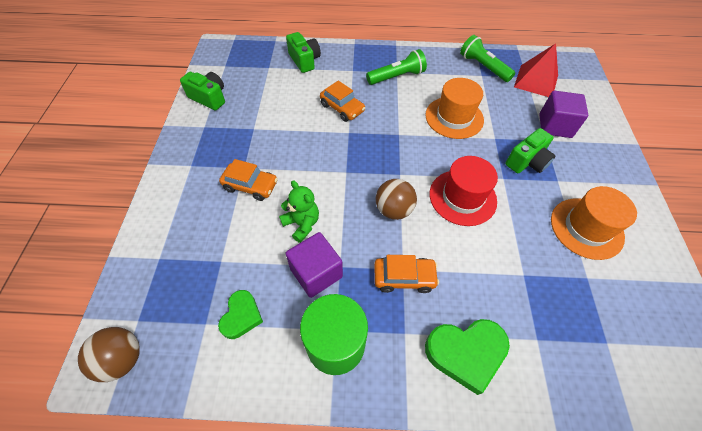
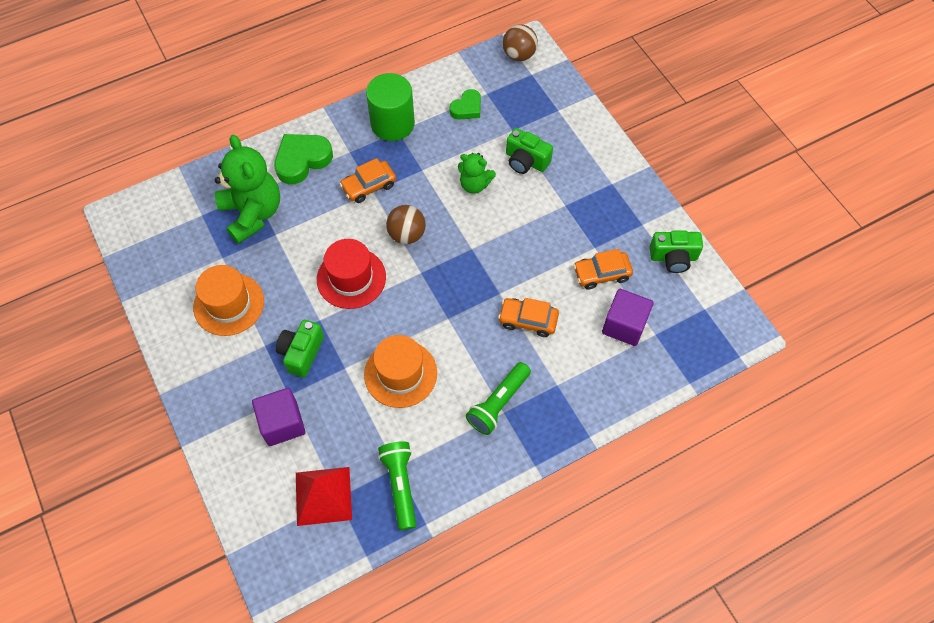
camera: 150 degrees right, 5 degrees up
(241, 316) = (467, 108): green heart -> green heart turned 120 degrees counterclockwise
(250, 186) = (543, 193): orange car -> orange car (601, 274)
(304, 61) = (624, 368): green camera -> green camera (526, 161)
(316, 273) = (436, 157): purple cube -> purple cube (624, 325)
(483, 67) = (400, 485): green flashlight -> green flashlight turned 120 degrees counterclockwise
(544, 312) = (253, 213): none -> green teddy bear

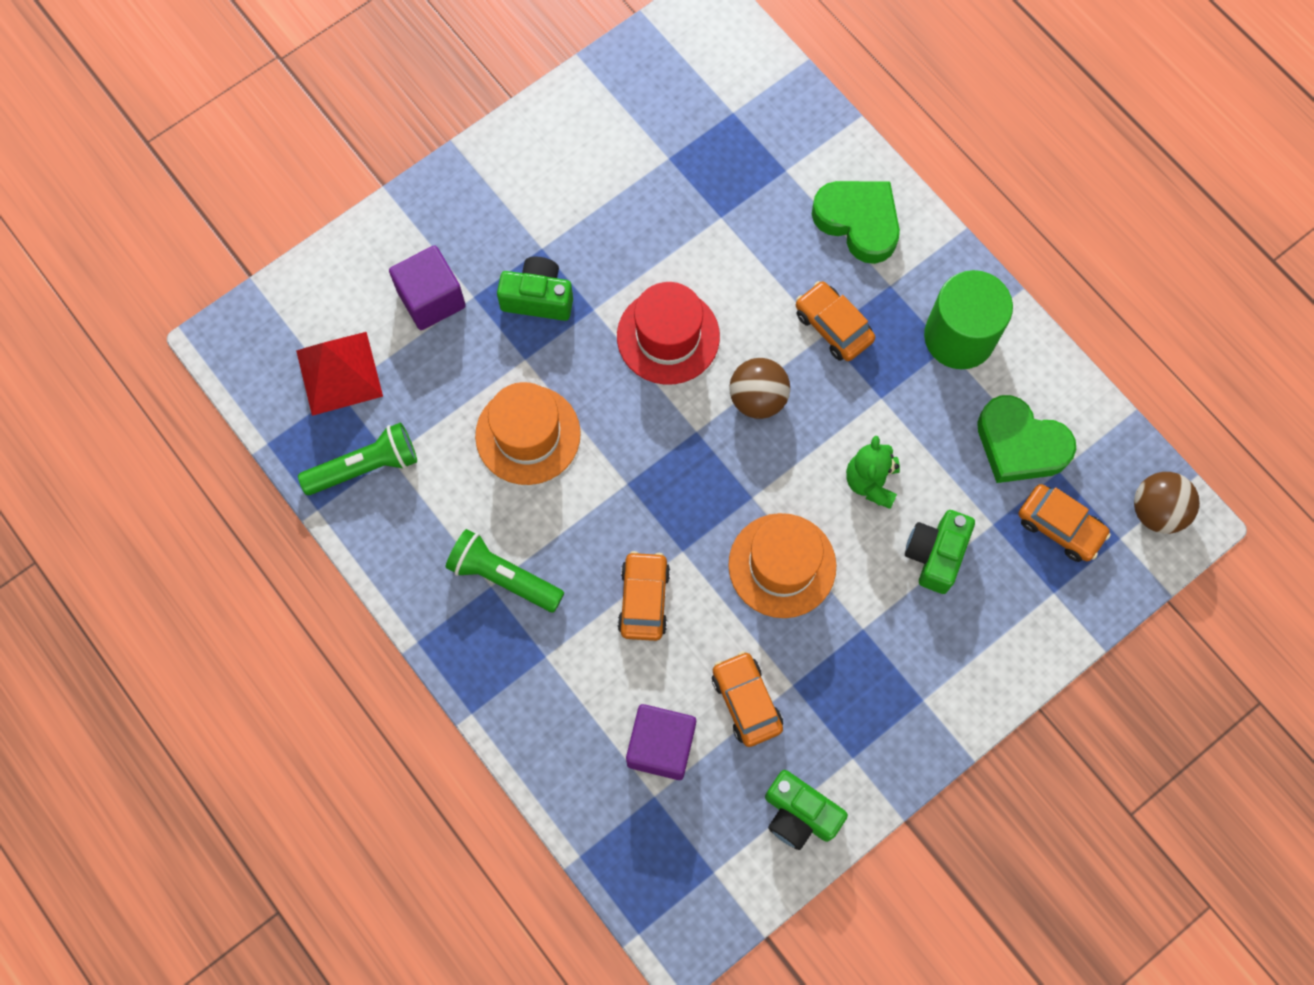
camera: 80 degrees right, 10 degrees up
(229, 304) = (596, 186): orange hat -> orange hat (782, 565)
(253, 213) = (749, 178): green teddy bear -> none
(467, 108) = (1020, 444): green heart -> green heart, size x1.62
(520, 99) = (1060, 526): none -> orange car
(673, 257) = (799, 814): green camera -> green camera turned 45 degrees counterclockwise

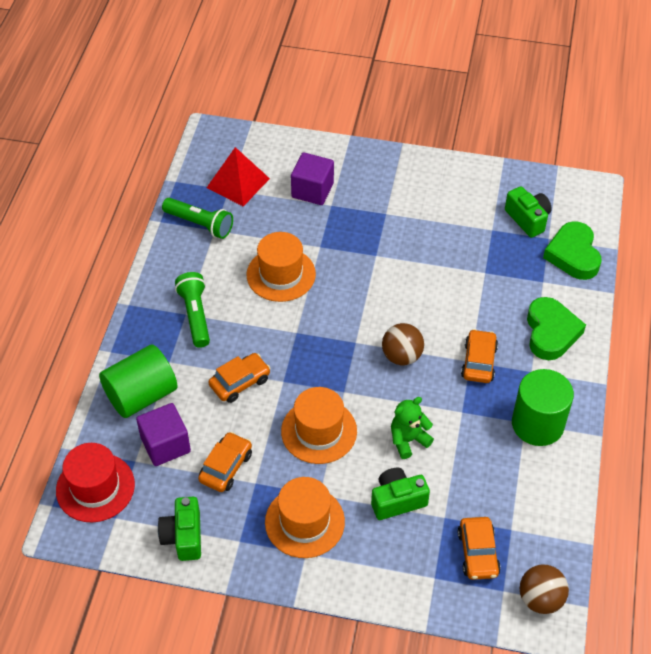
camera: 50 degrees right, 20 degrees down
(538, 298) = (358, 230): green camera -> green camera (528, 219)
(567, 723) = (141, 395): none -> green cylinder
(668, 336) = (394, 295): red hat -> red hat (95, 487)
(884, 671) = (304, 522): none -> orange hat
(1020, 444) = (506, 498): green heart -> green heart (573, 255)

